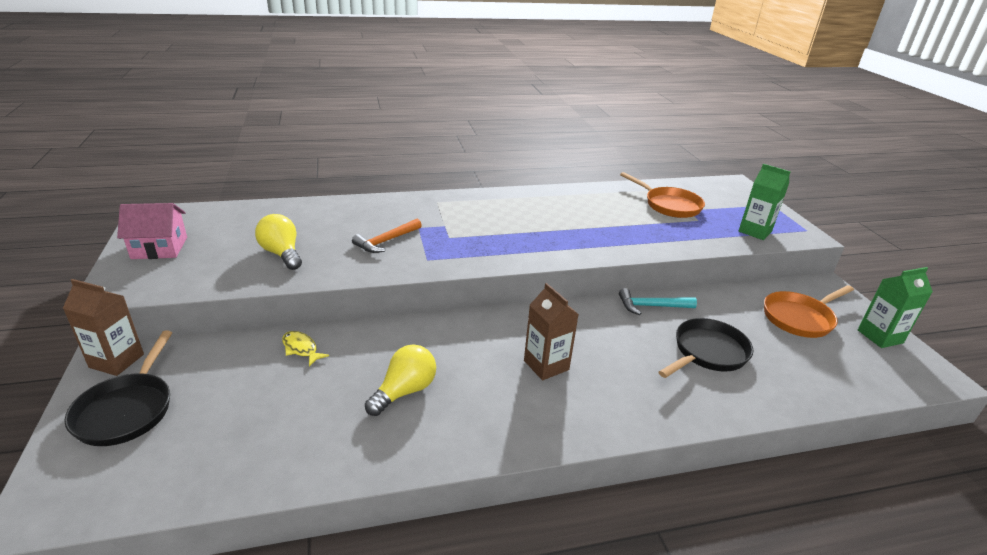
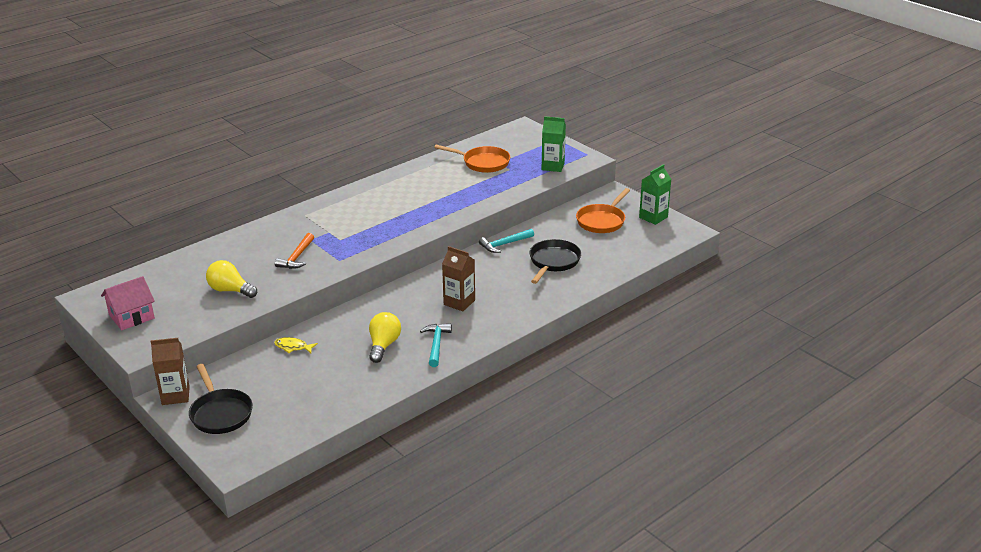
camera: 25 degrees left, 0 degrees up
(472, 419) = (436, 344): none -> turquoise hammer

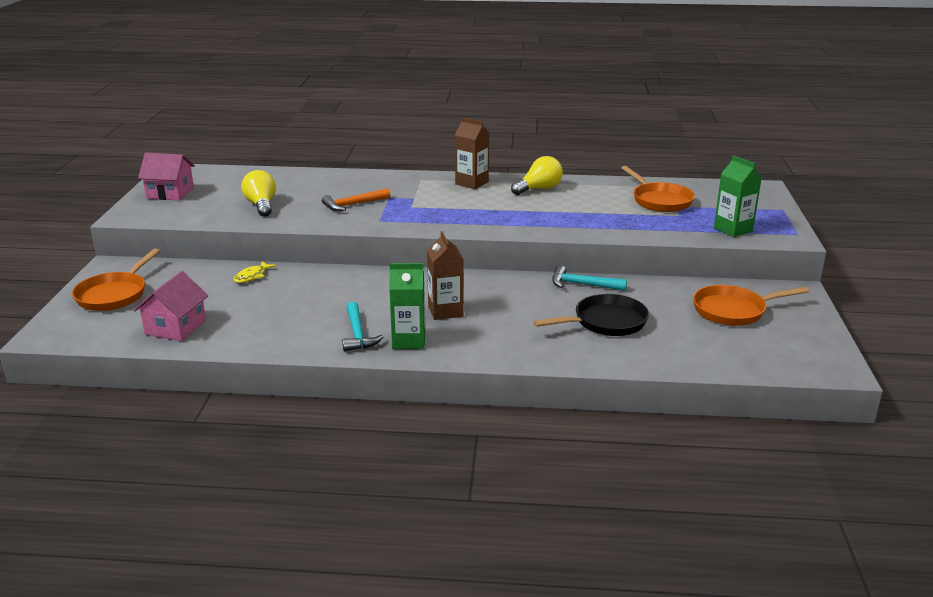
camera: 45 degrees right, 5 degrees down
(175, 395) = (118, 267): brown carton -> brown carton (471, 183)
(220, 413) = (114, 294): black pan -> orange pan
(293, 347) = (252, 276): yellow fish -> yellow fish turned 120 degrees counterclockwise
(315, 406) = (175, 327): none -> pink house
(383, 345) = (316, 311): yellow light bulb -> yellow light bulb (539, 189)
(436, 344) = (358, 334): turquoise hammer -> turquoise hammer turned 120 degrees clockwise
(653, 217) = (808, 334): green carton -> green carton (409, 340)

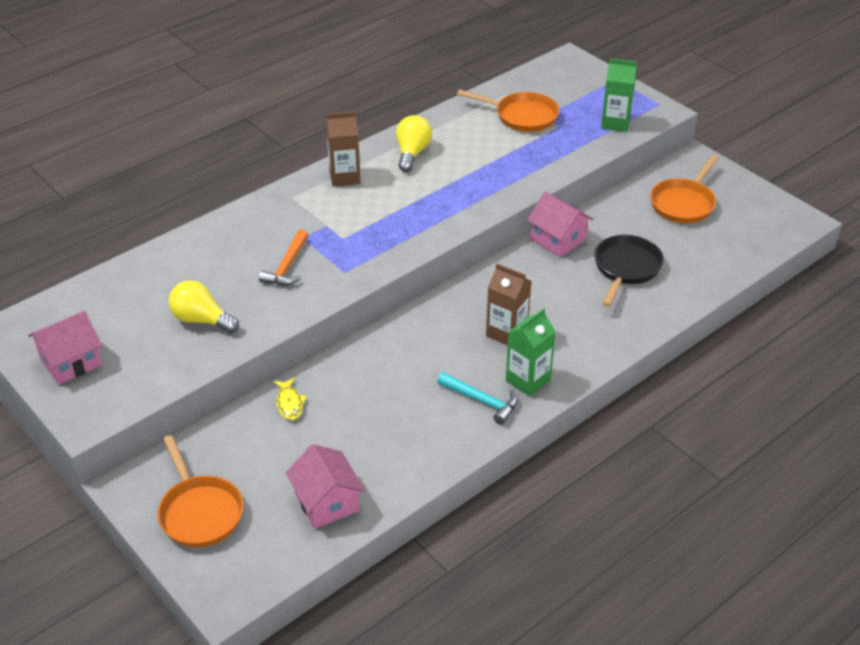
camera: 45 degrees left, 15 degrees up
(582, 284) = (558, 239): turquoise hammer -> pink house

